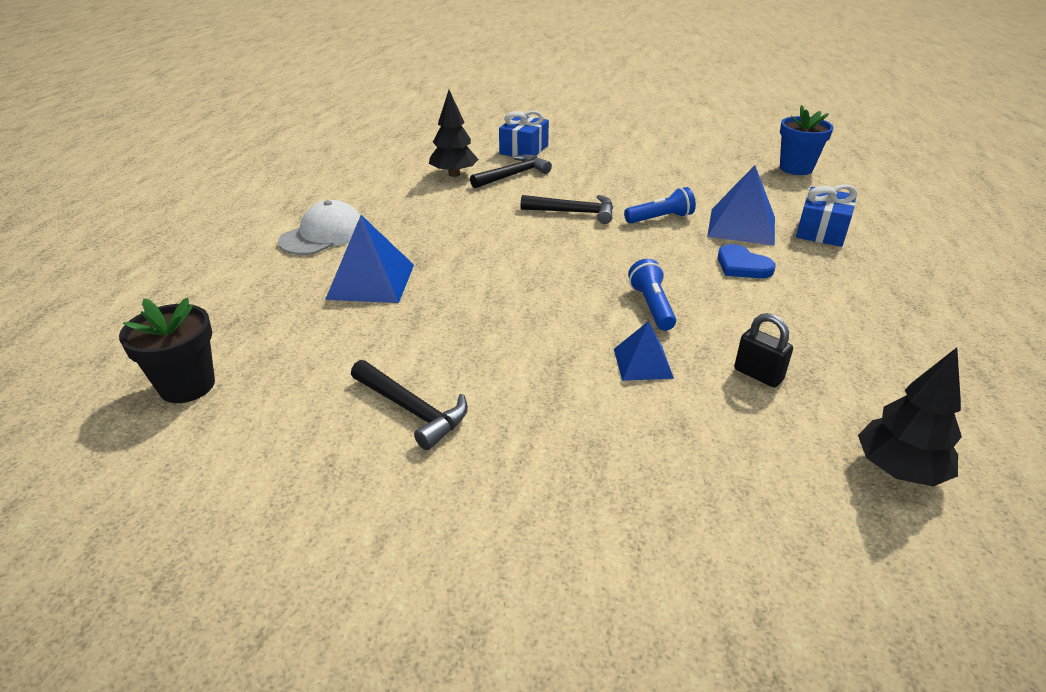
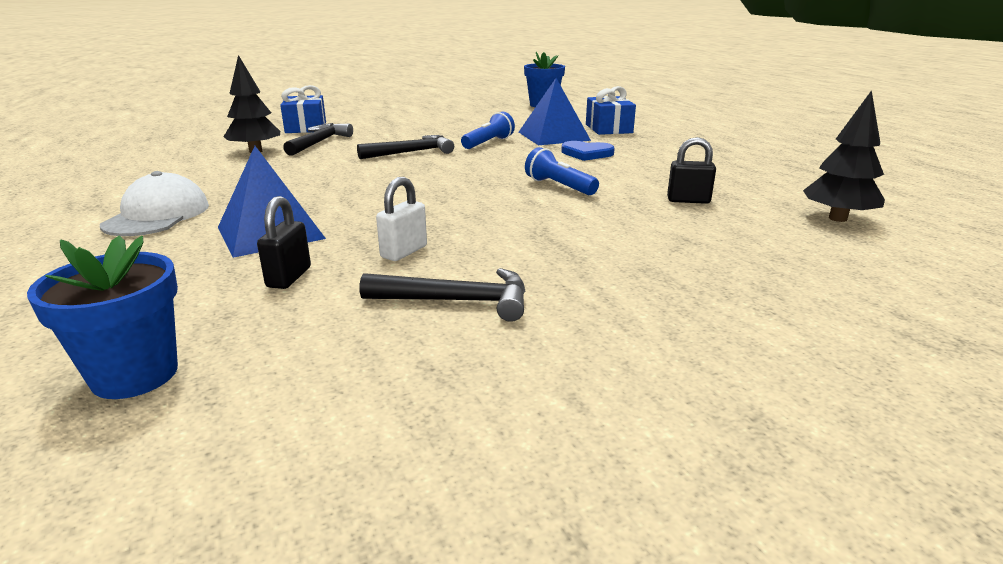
camera: 35 degrees left, 10 degrees down
(187, 386) = (135, 375): black flower pot -> blue flower pot
(337, 335) = (289, 277): none -> black padlock
(434, 340) = (404, 252): none -> white padlock
(643, 363) = (604, 216): blue pyramid -> none

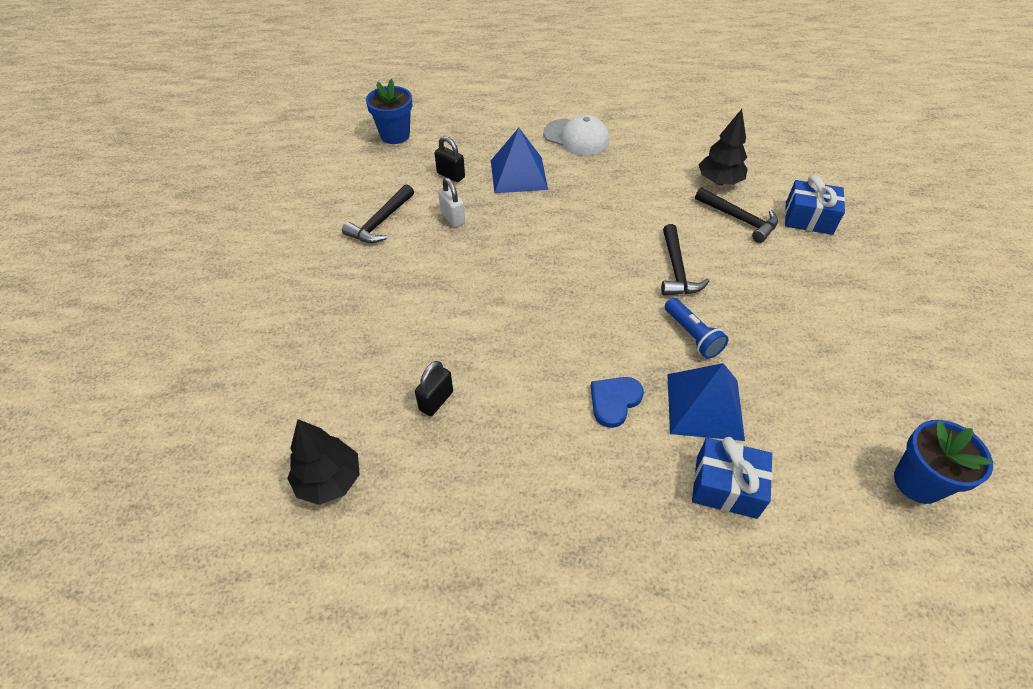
camera: 115 degrees right, 25 degrees up
(559, 186) = (522, 332): blue flashlight -> none

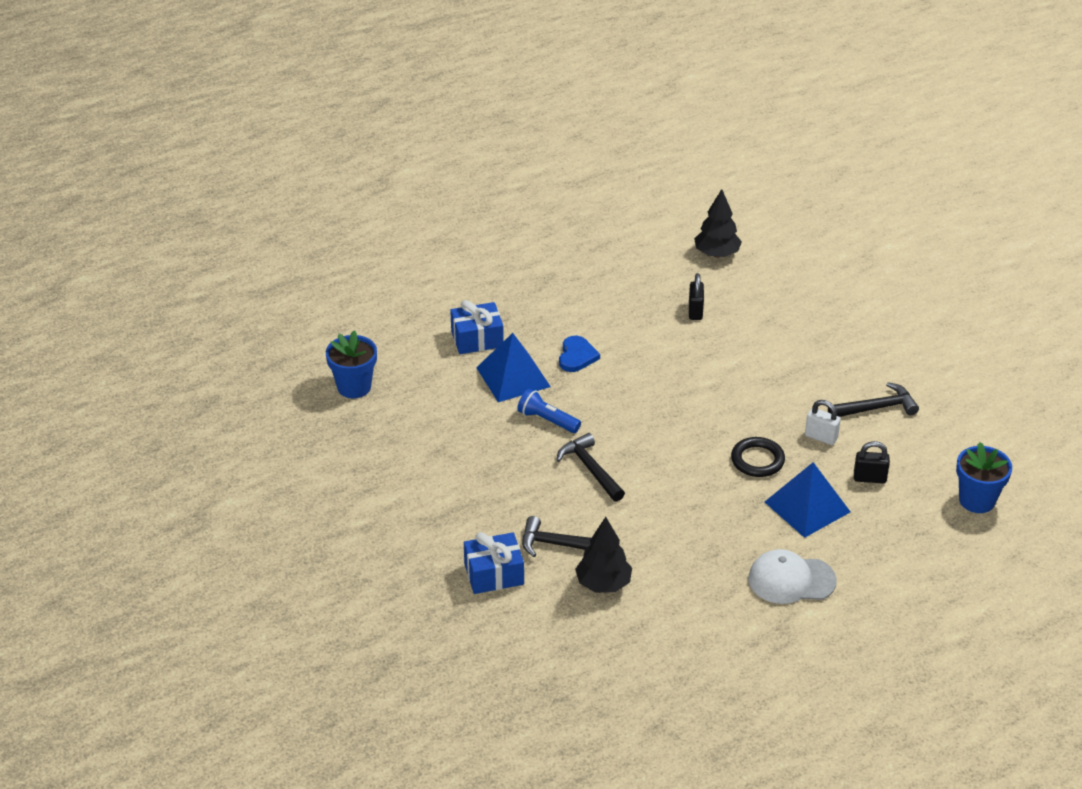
camera: 150 degrees right, 10 degrees down
(380, 222) = (876, 408): black hammer -> black hammer turned 75 degrees clockwise
(523, 220) = (757, 460): none -> black ring

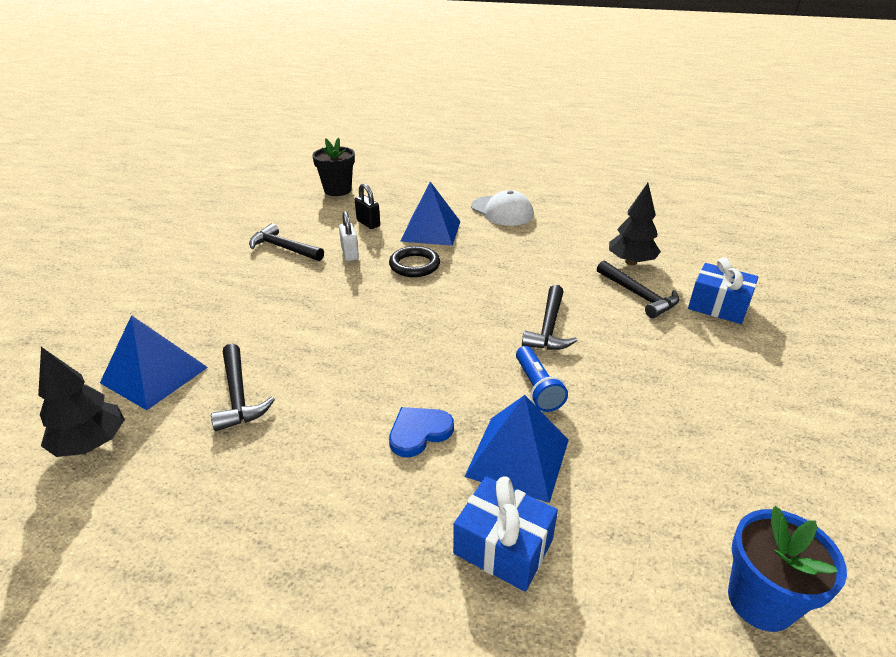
camera: 135 degrees left, 5 degrees down
(695, 311) = (238, 396): black padlock -> black hammer
(758, 290) = (154, 375): none -> blue pyramid
(977, 500) = (337, 190): blue flower pot -> black flower pot

